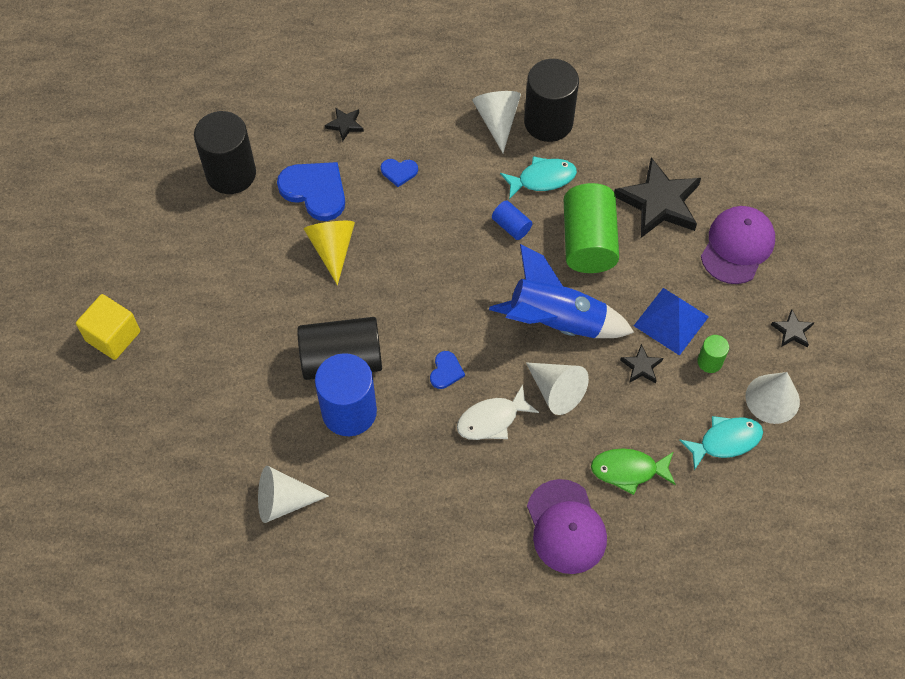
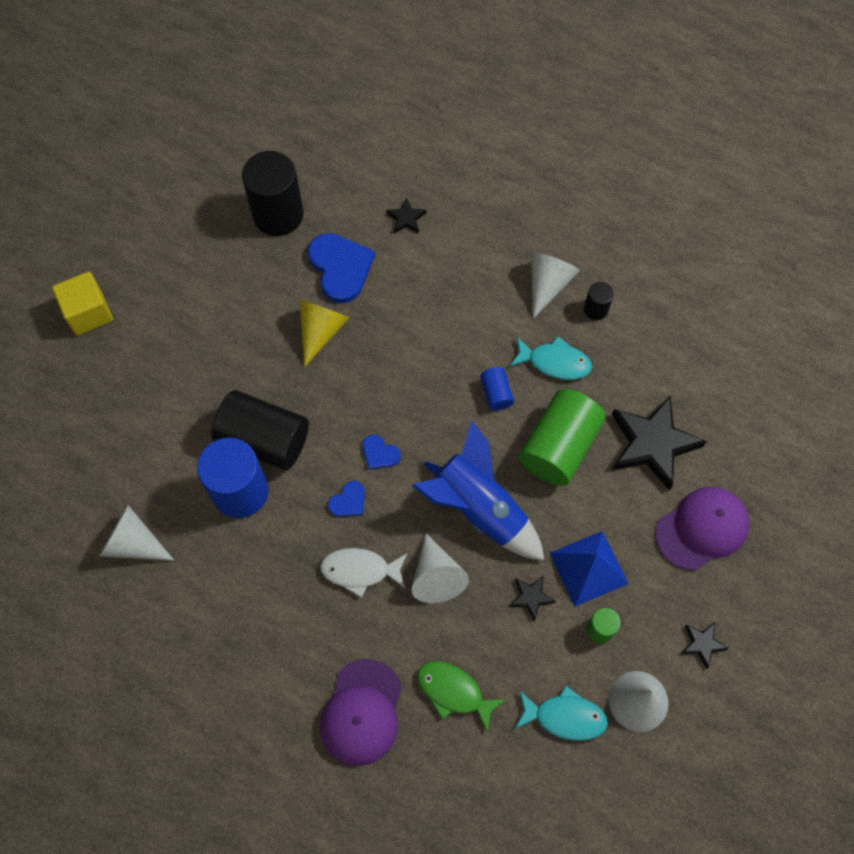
camera: 30 degrees right, 5 degrees up
(399, 172) = (426, 288): blue heart -> blue heart (379, 453)
(548, 122) = (596, 309): black cylinder -> black cylinder, size x0.47

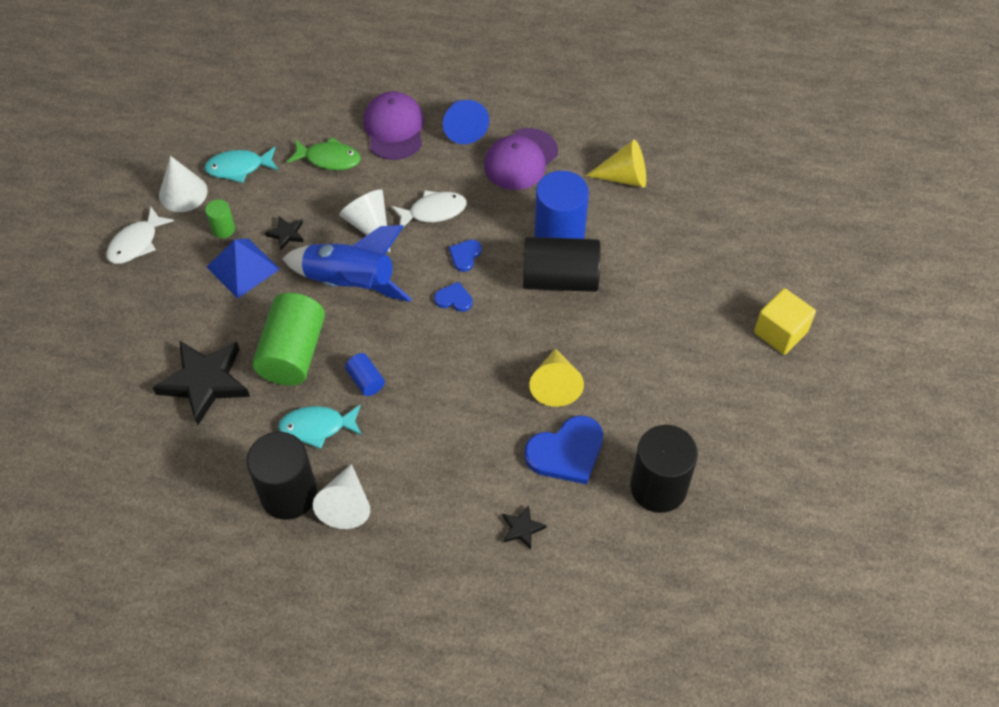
camera: 160 degrees right, 10 degrees down
(134, 543) = (624, 177): white cone -> yellow cone
(279, 683) = (463, 127): none -> blue cone
(340, 268) = (566, 452): blue heart -> blue heart turned 75 degrees counterclockwise
(596, 309) = (288, 494): black cylinder -> black cylinder, size x2.13
(702, 528) = (147, 326): purple cap -> purple cap (520, 159)
(702, 644) = (136, 243): black star -> white fish

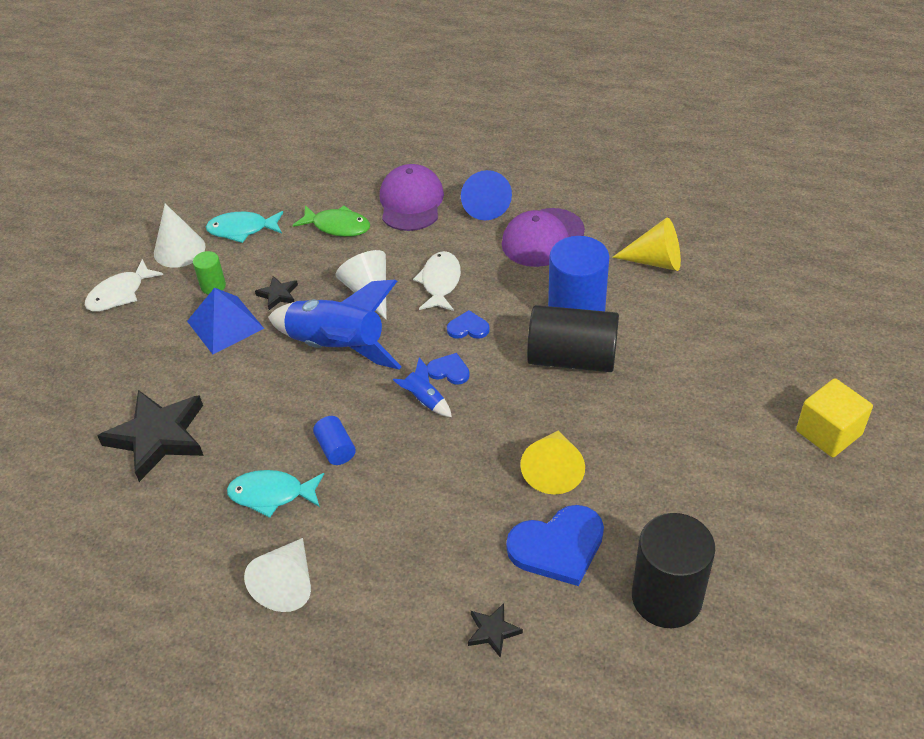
camera: 10 degrees right, 10 degrees down
(288, 494) = (224, 566): black cylinder -> none
(293, 353) = (260, 414): green cylinder -> none
(433, 211) = (440, 282): white fish -> white fish turned 75 degrees counterclockwise
(436, 329) = (424, 400): none -> blue rocket
(465, 255) = (468, 328): blue heart -> blue heart turned 60 degrees clockwise

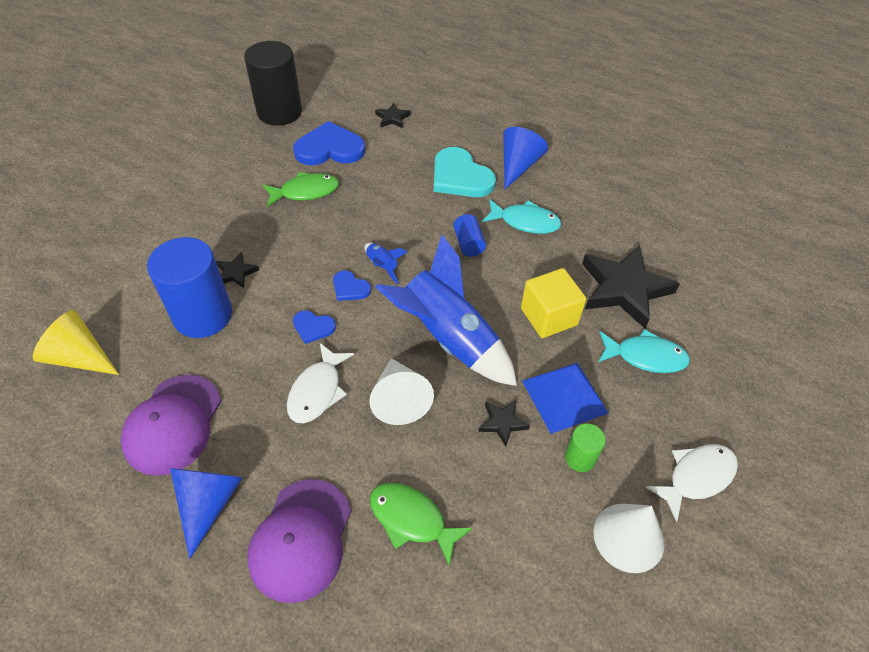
camera: 170 degrees left, 5 degrees up
(242, 230) = (542, 552): turquoise fish -> turquoise fish (645, 357)
(287, 583) = (518, 166): white cone -> blue cone
(365, 543) = (460, 177): none -> turquoise heart
(542, 238) = (173, 424): purple cap -> purple cap turned 135 degrees clockwise
(553, 470) = (305, 192): yellow cone -> green fish
(572, 358) = (236, 273): black cylinder -> black star
(828, 432) = (91, 172): yellow cube -> yellow cube (549, 316)

